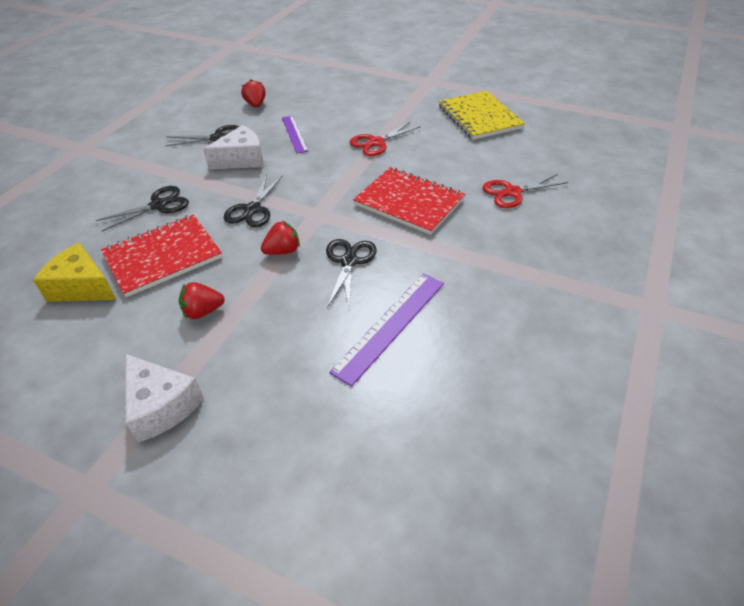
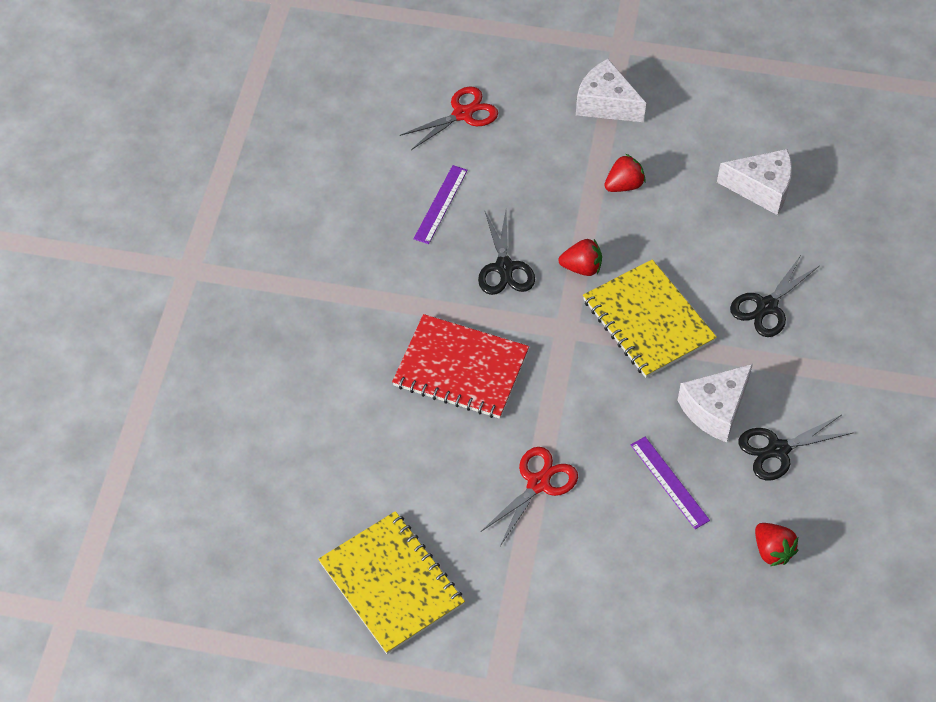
camera: 165 degrees right, 10 degrees up
(82, 287) = (761, 188): yellow cheese -> white cheese
(163, 256) = (707, 237): red notebook -> none
(252, 210) = (648, 320): black scissors -> yellow notebook
(283, 251) = (581, 268): red strawberry -> red strawberry turned 135 degrees counterclockwise
(390, 325) = (441, 204): purple ruler -> purple ruler, size x0.65
(512, 192) = (332, 411): red scissors -> red scissors (462, 114)

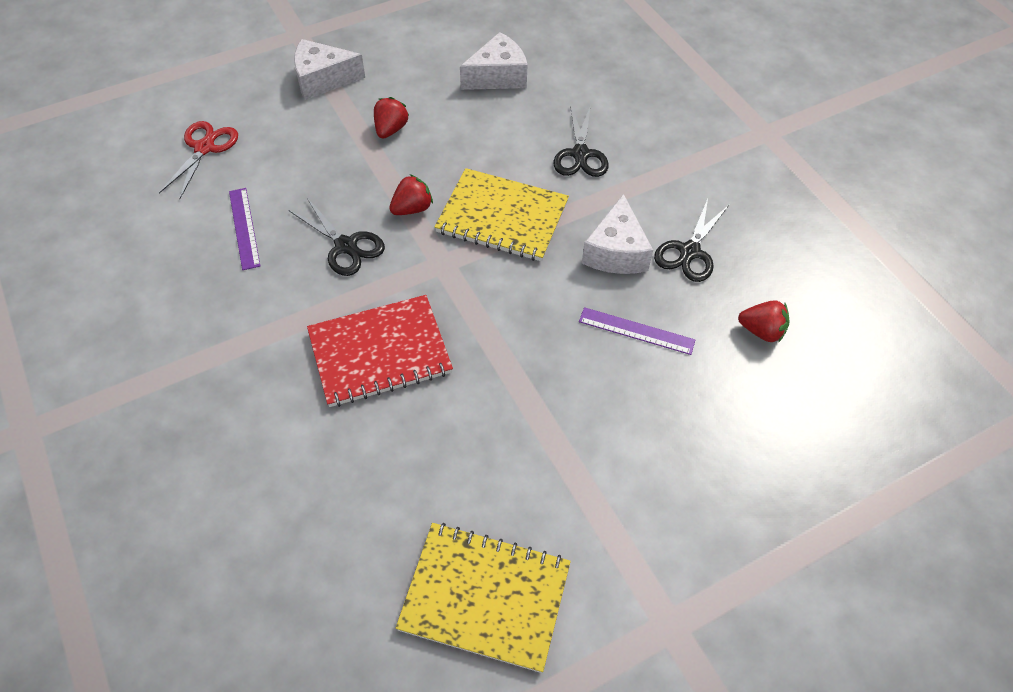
camera: 40 degrees left, 0 degrees up
(538, 483) = (534, 405): red scissors -> none

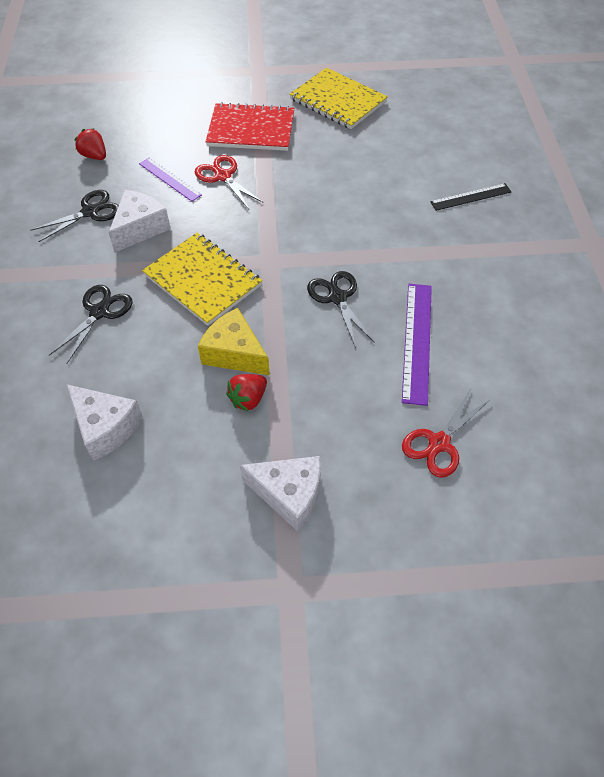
camera: 155 degrees left, 0 degrees up
(208, 454) = (470, 197): none -> black ruler
(244, 228) = (417, 341): purple ruler -> purple ruler, size x1.54
(380, 352) = (343, 218): red notebook -> red notebook (251, 130)
(412, 208) = (269, 311): red strawberry -> none
(425, 160) = (234, 353): none -> yellow cheese
(498, 76) = (105, 427): white cheese -> white cheese turned 135 degrees counterclockwise
(572, 361) = (223, 176): none -> red scissors

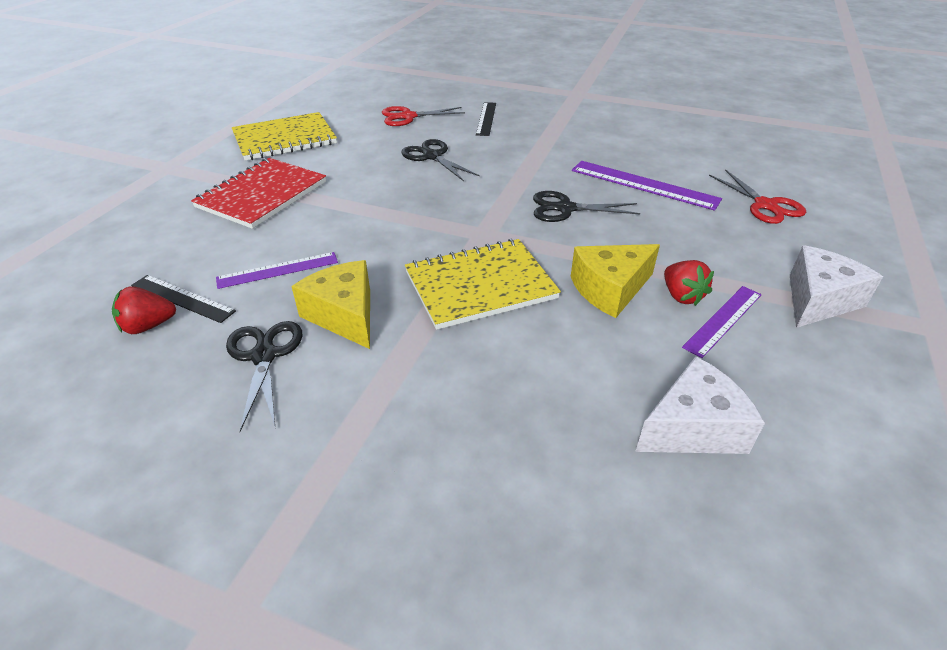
camera: 65 degrees left, 15 degrees down
(99, 312) = (476, 389): black scissors -> black scissors (432, 156)
(124, 155) = (182, 298): none -> black ruler
(140, 228) = (344, 315): white cheese -> yellow cheese
(223, 176) = (318, 231): red scissors -> red scissors (408, 117)
(229, 430) = (723, 320): none -> purple ruler

